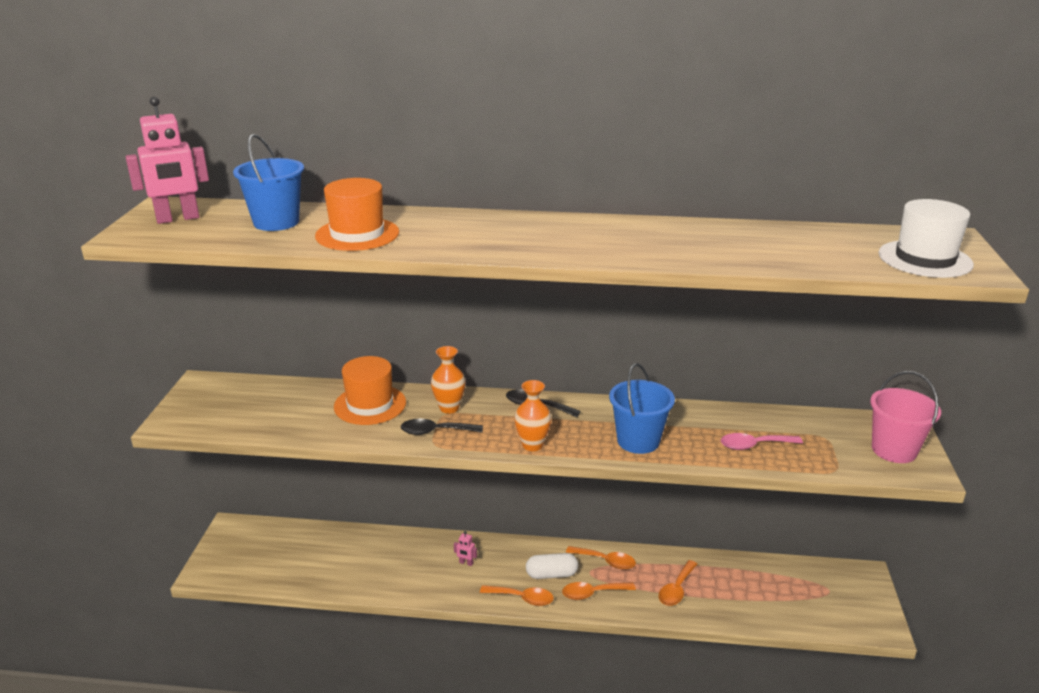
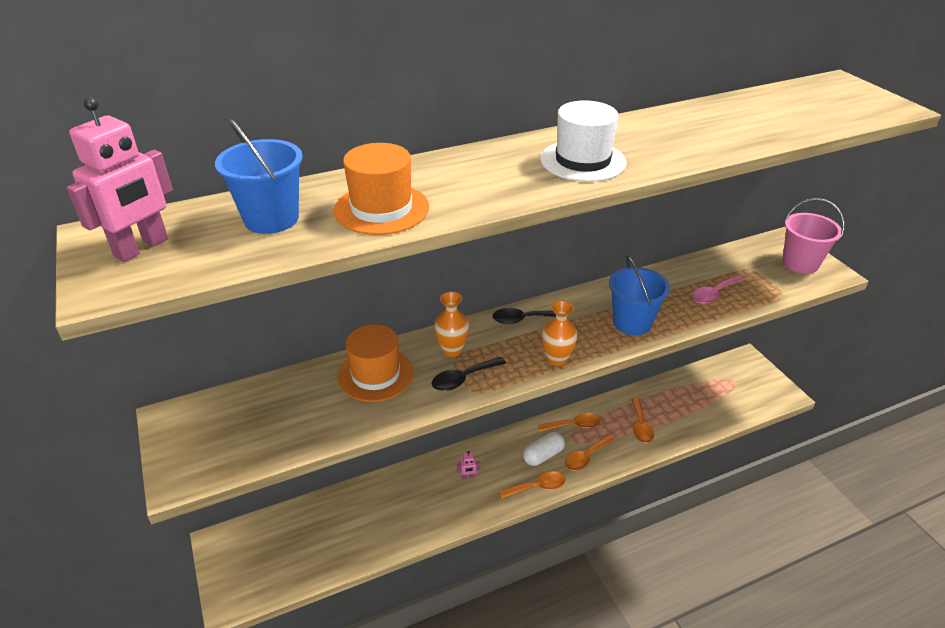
camera: 30 degrees left, 10 degrees up
(925, 259) = (852, 105): white hat -> white hat (582, 161)

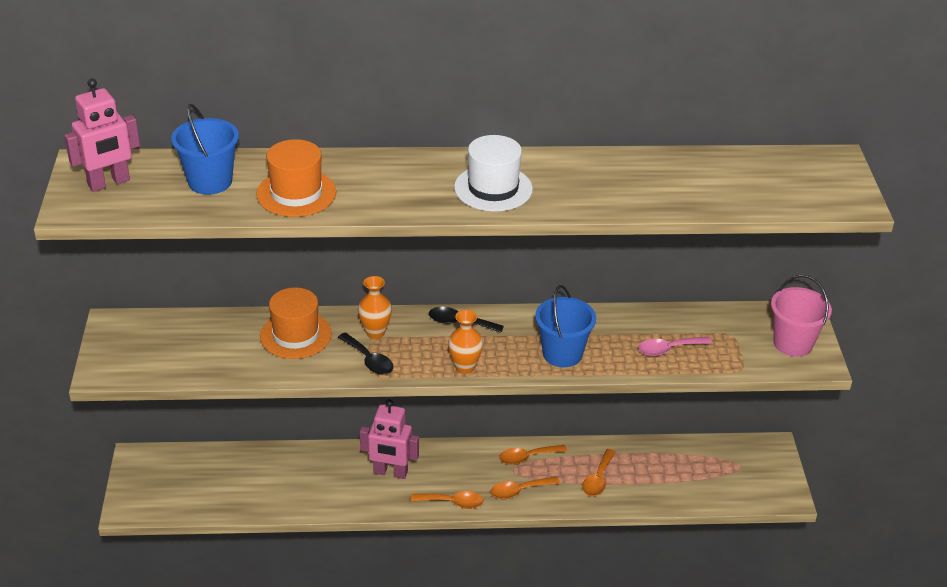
camera: 20 degrees right, 0 degrees up
(463, 379) = (369, 360): black spoon -> black spoon turned 120 degrees counterclockwise
(468, 477) = (390, 472): pink robot -> pink robot, size x2.42
(543, 455) = (476, 476): white capsule -> none
(574, 425) = (527, 457): orange spoon -> orange spoon turned 150 degrees clockwise

